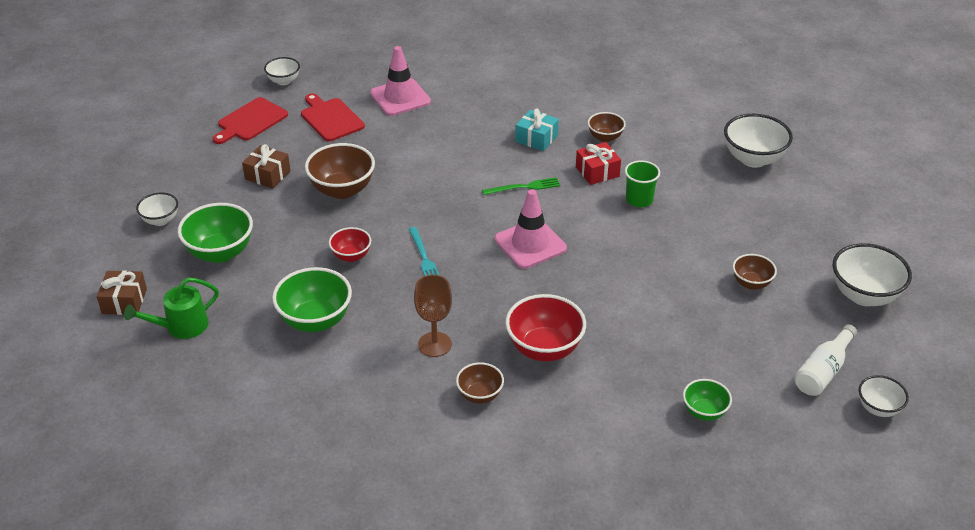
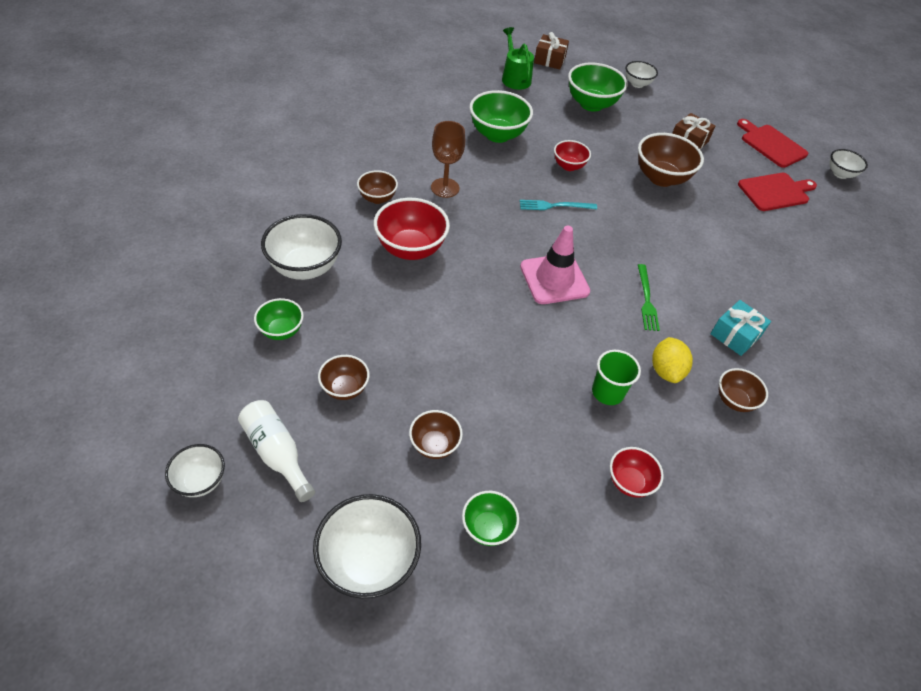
camera: 100 degrees right, 10 degrees up
(400, 97) = (815, 245): pink traffic cone -> none
(597, 172) = (666, 370): red gift -> yellow lemon
(711, 182) = (629, 482): none -> red bowl
(736, 349) = (345, 388): none -> brown bowl
(753, 159) = (674, 556): white bowl -> white bowl (305, 267)
(796, 243) = (487, 528): none -> green bowl

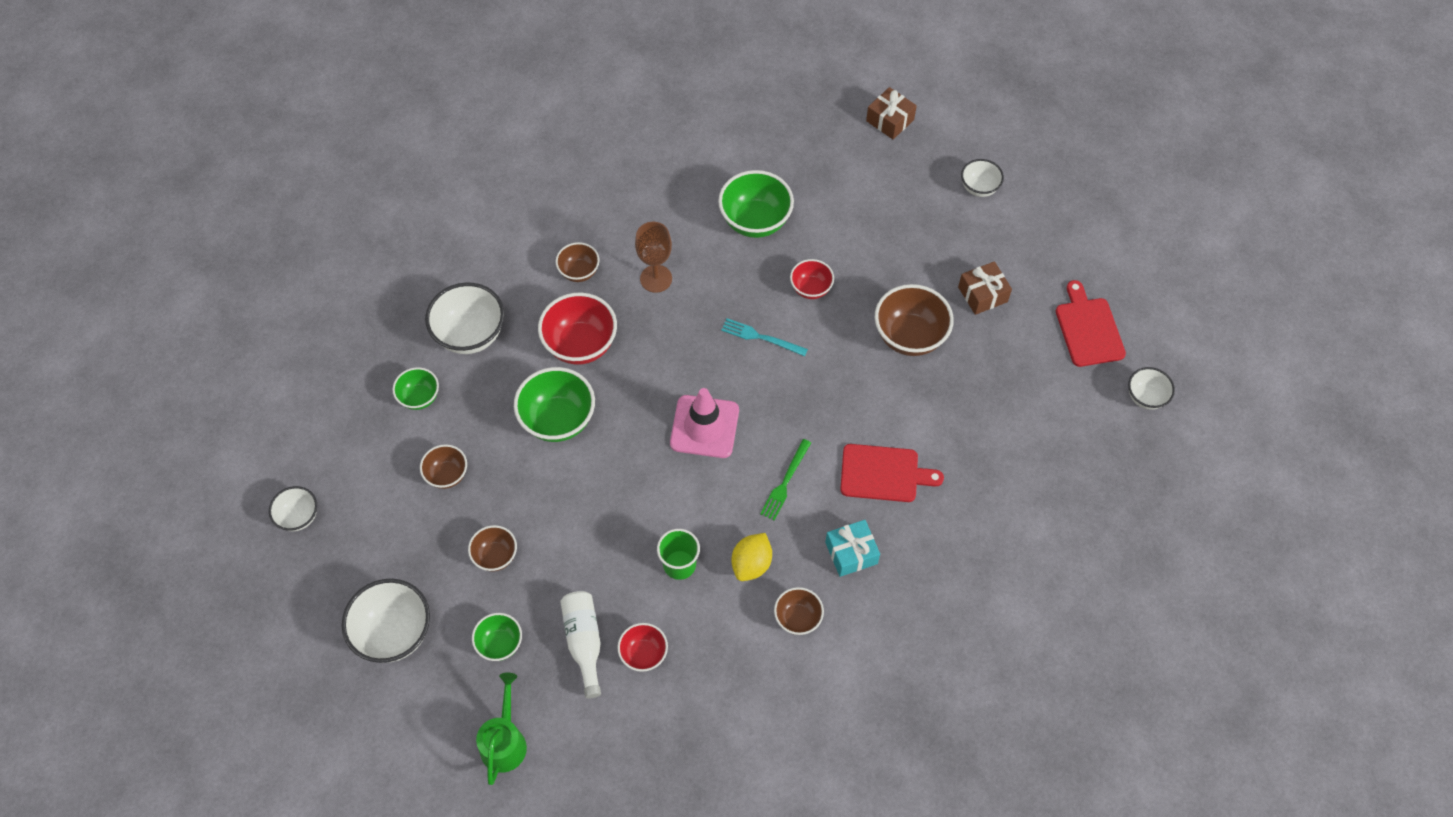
camera: 30 degrees right, 10 degrees up
(277, 453) = (365, 515): white bottle -> white bottle (584, 643)
(515, 78) = (827, 140): green watering can -> green watering can (504, 741)
(591, 104) = (897, 205): green bowl -> green bowl (558, 420)
(775, 192) = (1038, 397): red cutting board -> red cutting board (883, 473)

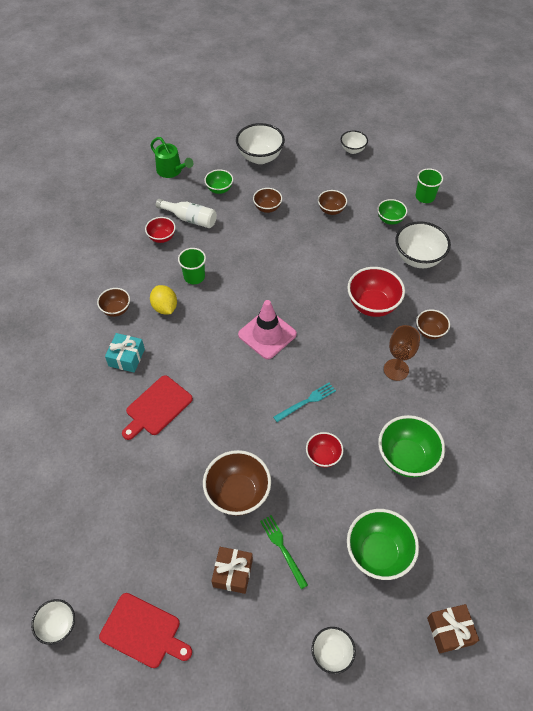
camera: 125 degrees right, 5 degrees down
(347, 379) = (425, 197): none -> green cup
(558, 420) = (328, 270): green bowl -> green bowl (378, 553)
(785, 482) = (197, 353): green fork -> green fork (282, 548)

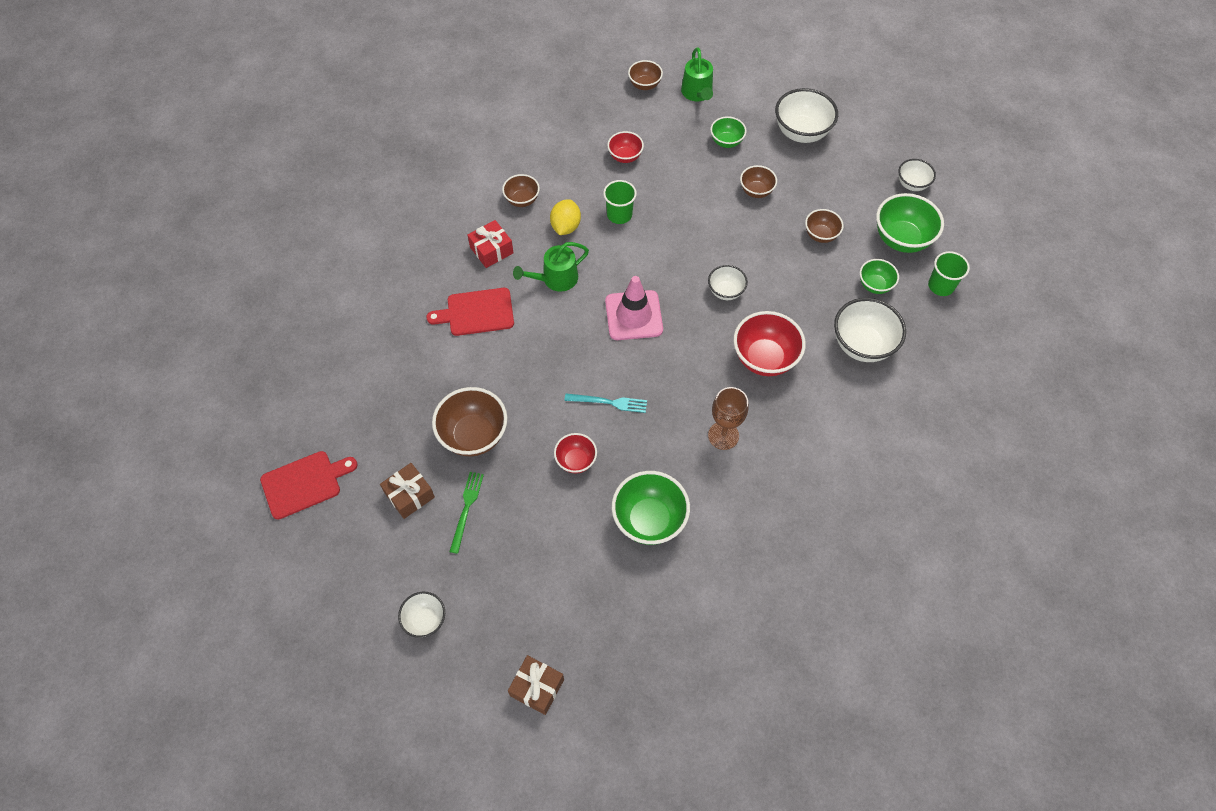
camera: 40 degrees right, 5 degrees up
(58, 625) = (251, 429): white bowl -> white bowl (725, 291)
(126, 357) = (491, 250): turquoise gift -> red gift
(143, 631) = (304, 483): red cutting board -> red cutting board turned 90 degrees counterclockwise
(190, 219) = (669, 154): white bottle -> none
(191, 346) = (556, 279): none -> green watering can
(378, 553) = (541, 577): green bowl -> green bowl (901, 239)
(430, 332) = (796, 425): brown bowl -> brown bowl (644, 85)

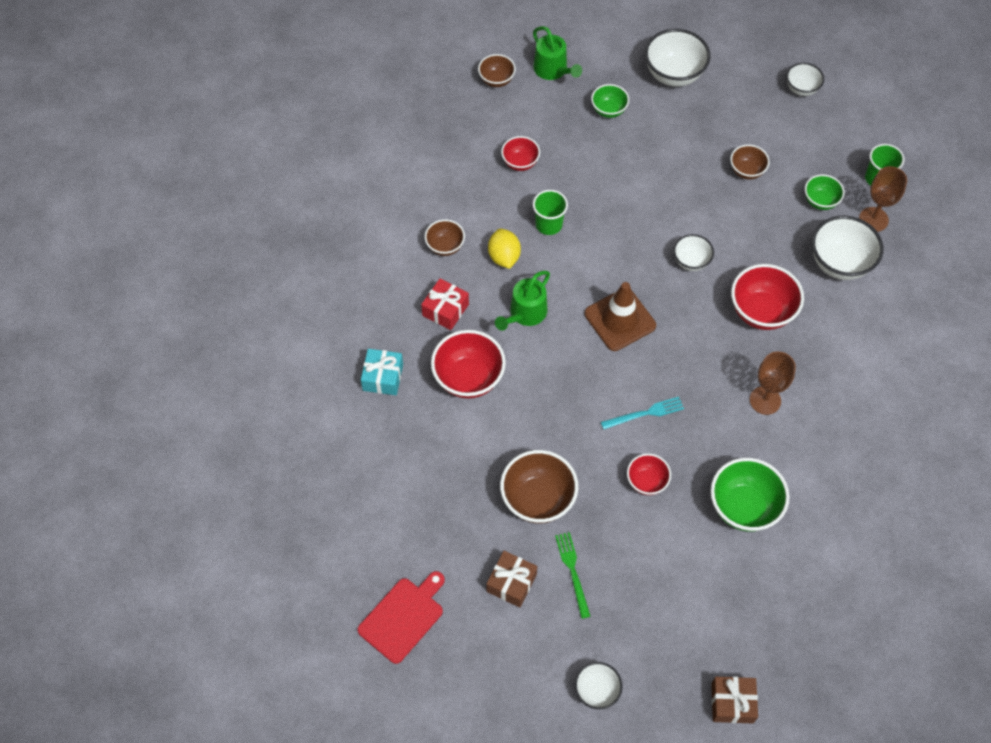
camera: 25 degrees left, 0 degrees up
(408, 283) = (383, 377): none -> turquoise gift
(477, 312) = (468, 378): red cutting board -> red bowl
(633, 315) = (620, 320): pink traffic cone -> brown traffic cone
(756, 191) = (664, 150): brown bowl -> none
(901, 239) = (820, 147): green bowl -> none
(916, 319) = (873, 219): none -> brown goblet

